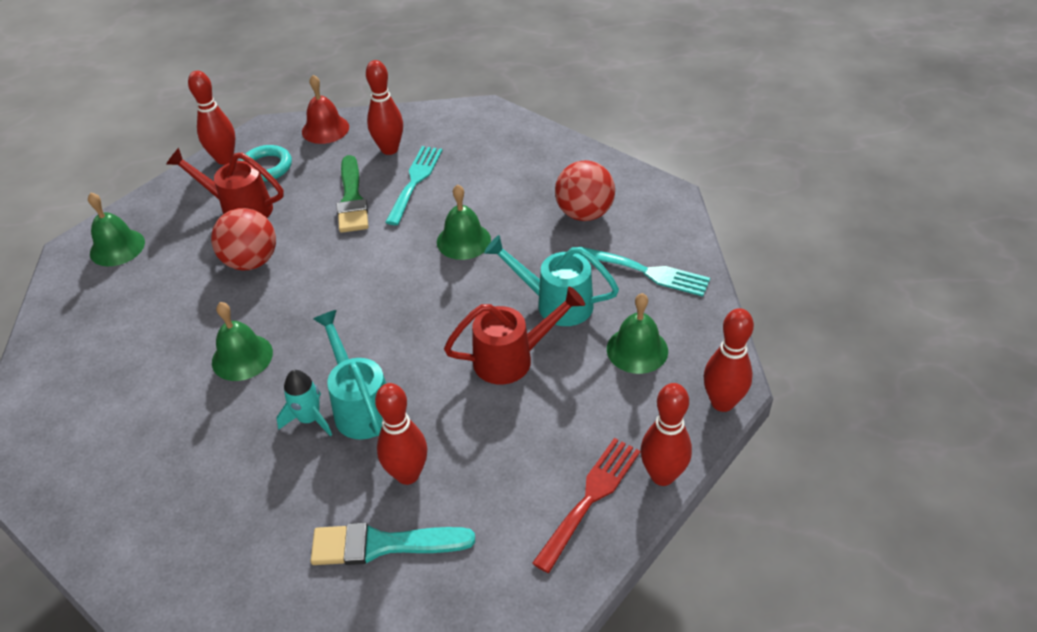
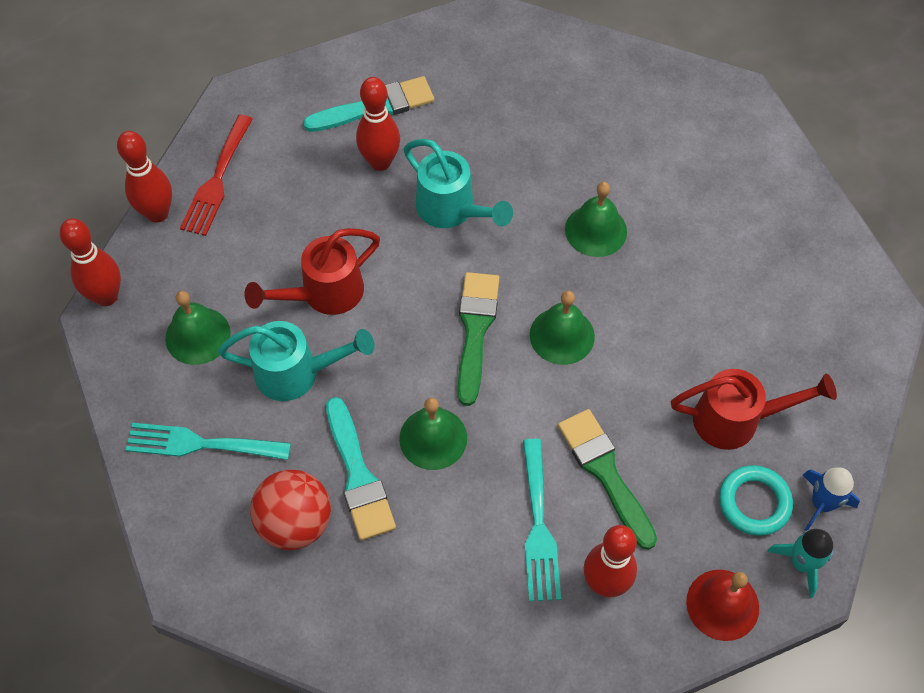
camera: 160 degrees right, 15 degrees up
(117, 247) = (836, 326): green bell -> green bell (562, 335)
(225, 159) = (822, 503): red bowling pin -> blue rocket
(251, 261) = (666, 345): red ball -> none
(309, 419) = (492, 187): turquoise rocket -> turquoise rocket (801, 563)
(393, 303) = (475, 330): none -> green brush
(529, 230) = (358, 476): none -> turquoise brush

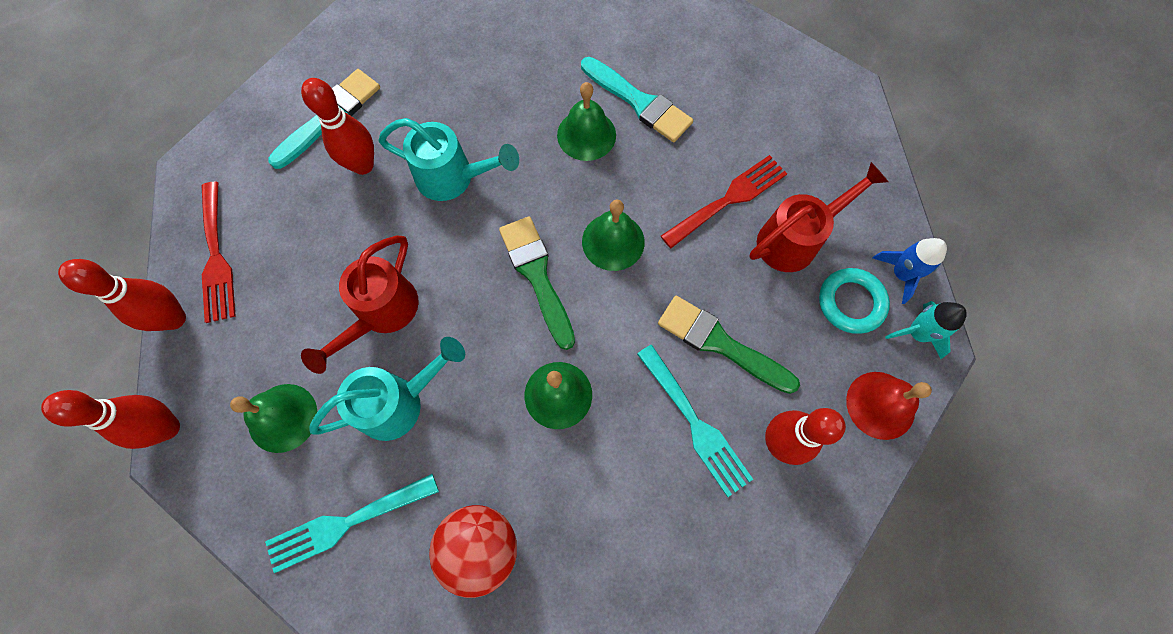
camera: 30 degrees left, 10 degrees up
(358, 476) = (512, 468): turquoise brush -> turquoise brush (639, 102)
(695, 352) = (728, 199): none -> red fork

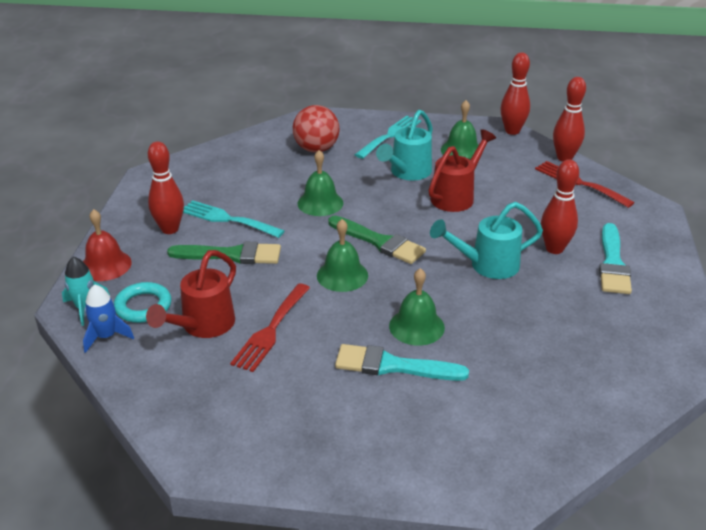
camera: 150 degrees right, 35 degrees down
(381, 313) = (456, 196): red watering can -> red watering can turned 45 degrees clockwise

